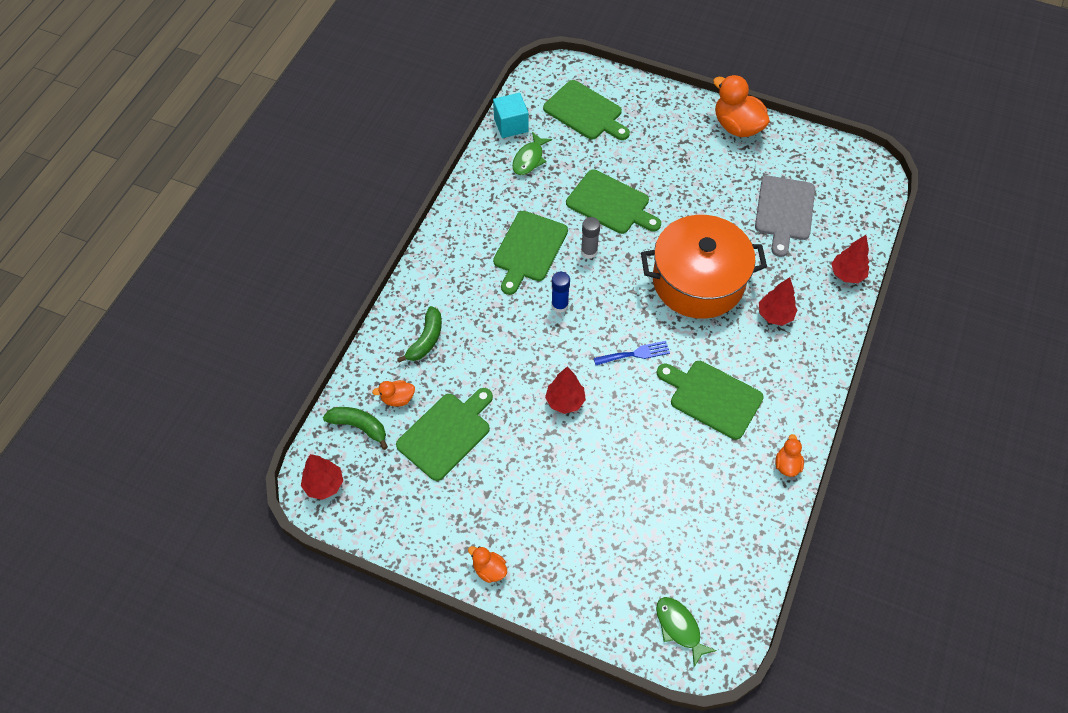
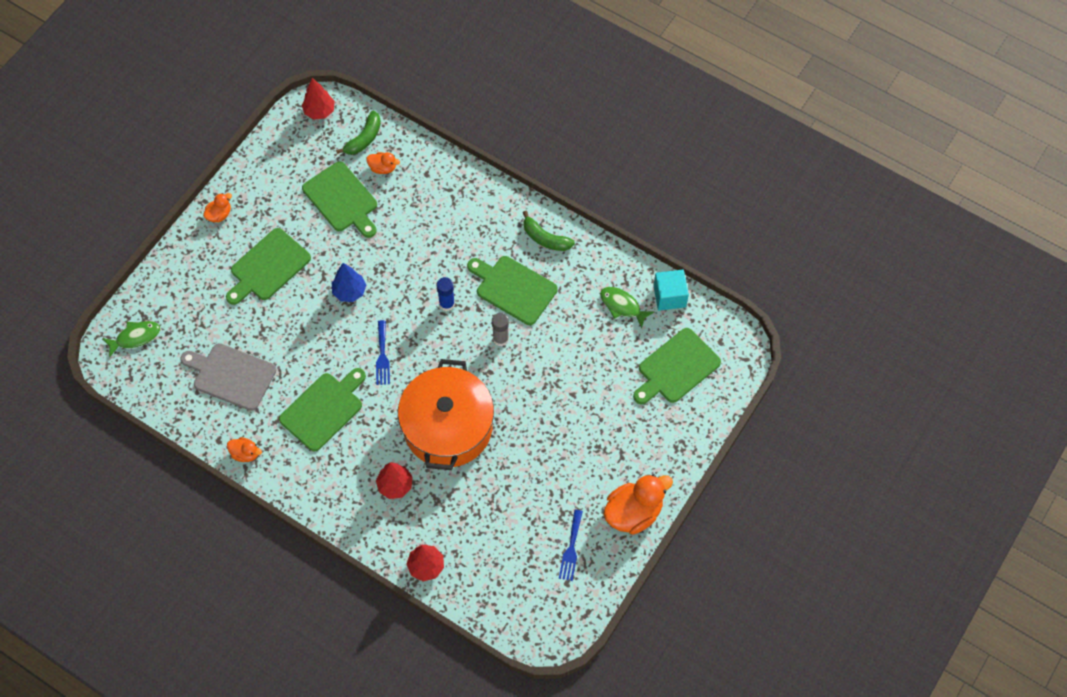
camera: 100 degrees right, 5 degrees up
(397, 398) = (383, 168): orange duck -> orange duck turned 105 degrees clockwise
(426, 340) = (435, 194): green banana -> green banana (545, 238)
(565, 401) = (349, 291): red tree -> blue tree
(611, 203) = (553, 369): green cutting board -> green cutting board (268, 267)
(784, 211) = (513, 529): grey cutting board -> grey cutting board (231, 376)
(787, 166) = (571, 548): none -> blue fork

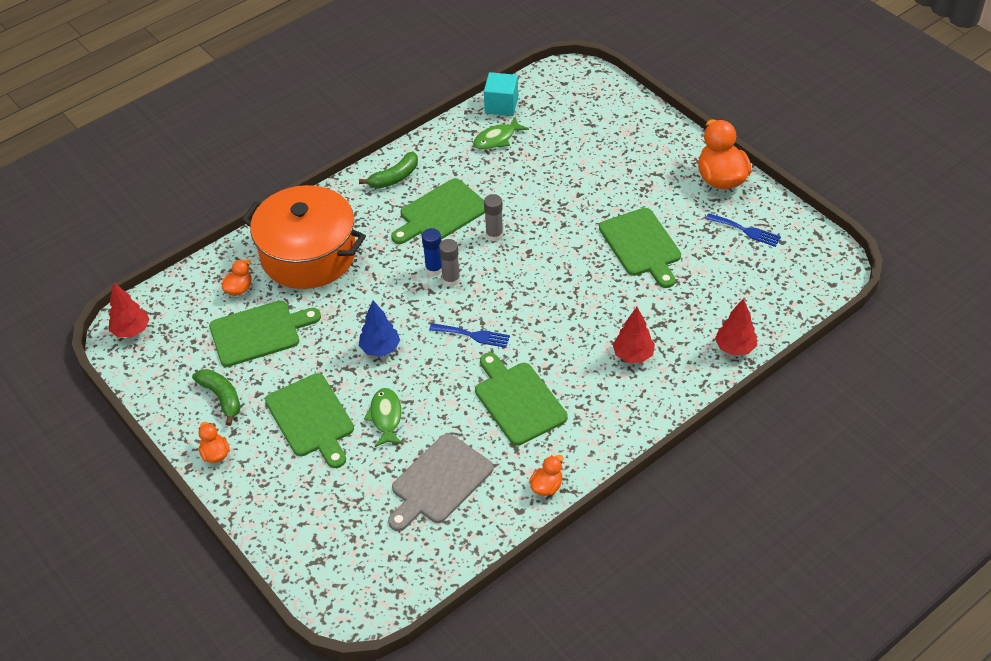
camera: 70 degrees left, 15 degrees down
(135, 337) = (343, 575): green fish -> green fish (386, 417)
(364, 139) = (192, 298): green banana -> green banana (222, 397)
(438, 320) = (451, 280): none -> grey glue stick
(448, 427) = (579, 297): orange pot -> orange pot (308, 254)
(676, 368) = (579, 117): green cutting board -> green cutting board (641, 245)

